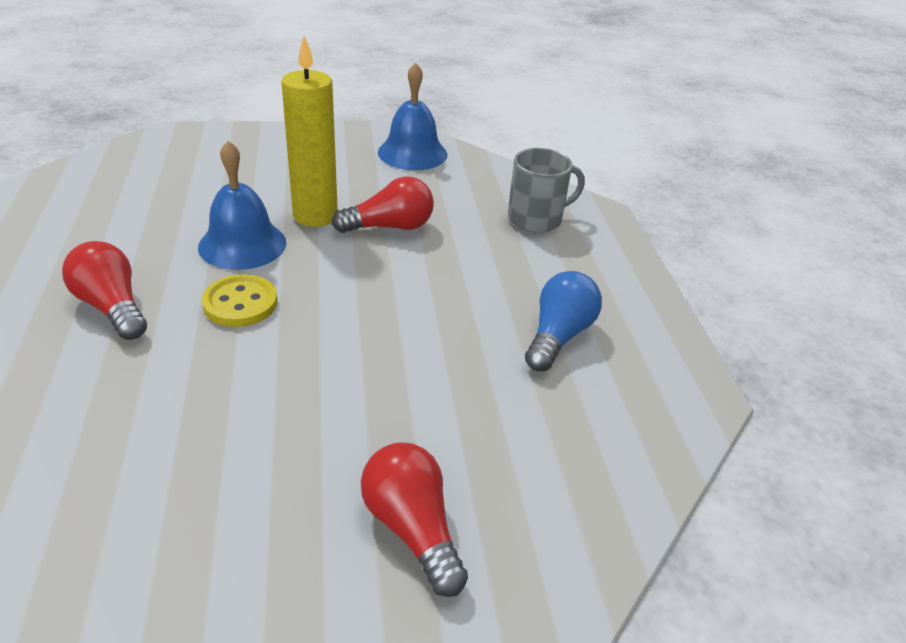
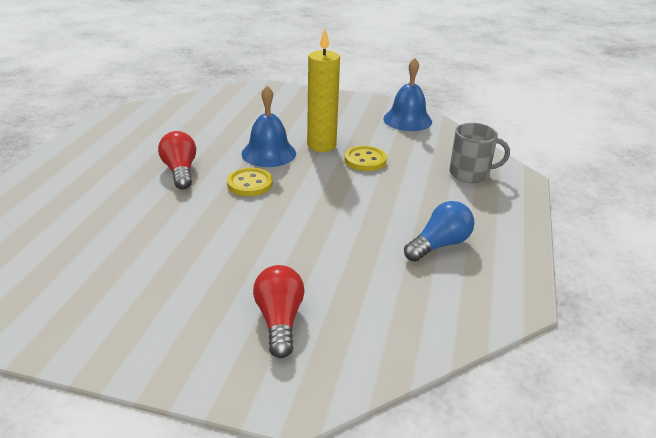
camera: 25 degrees right, 5 degrees down
(390, 227) = (365, 160): red light bulb -> yellow button

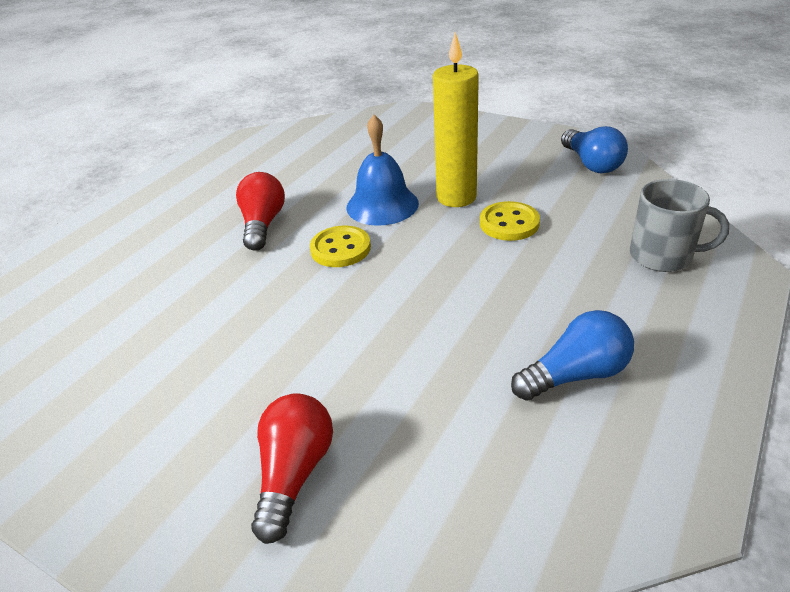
camera: 20 degrees right, 5 degrees up
(407, 120) = (591, 164): blue bell -> blue light bulb

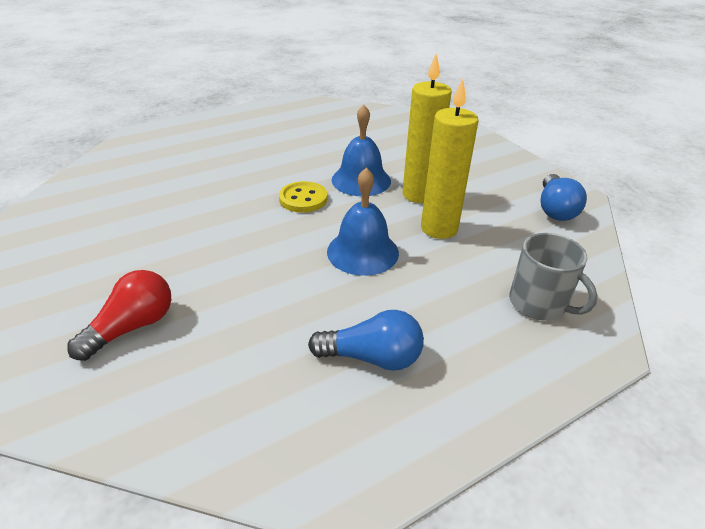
camera: 25 degrees right, 0 degrees up
(263, 224) = (272, 164): red light bulb -> none
(460, 277) = (362, 252): none -> blue bell
(509, 223) = (439, 228): yellow button -> yellow candle

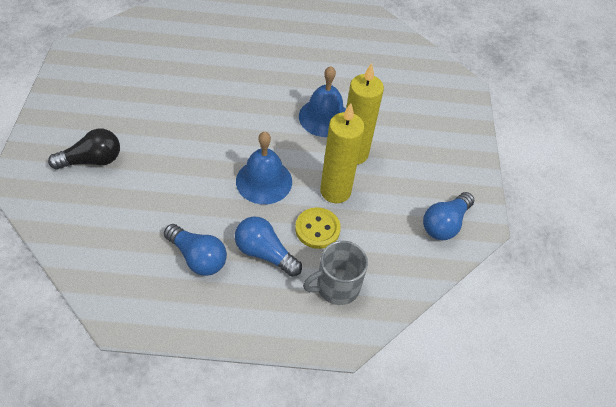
camera: 30 degrees right, 15 degrees up
(132, 327) = (92, 160): red light bulb -> black light bulb
(303, 199) = (267, 114): yellow button -> yellow button (317, 229)
(437, 313) = (264, 253): none -> blue light bulb
(539, 303) = (337, 286): grey mug -> grey mug turned 75 degrees clockwise

